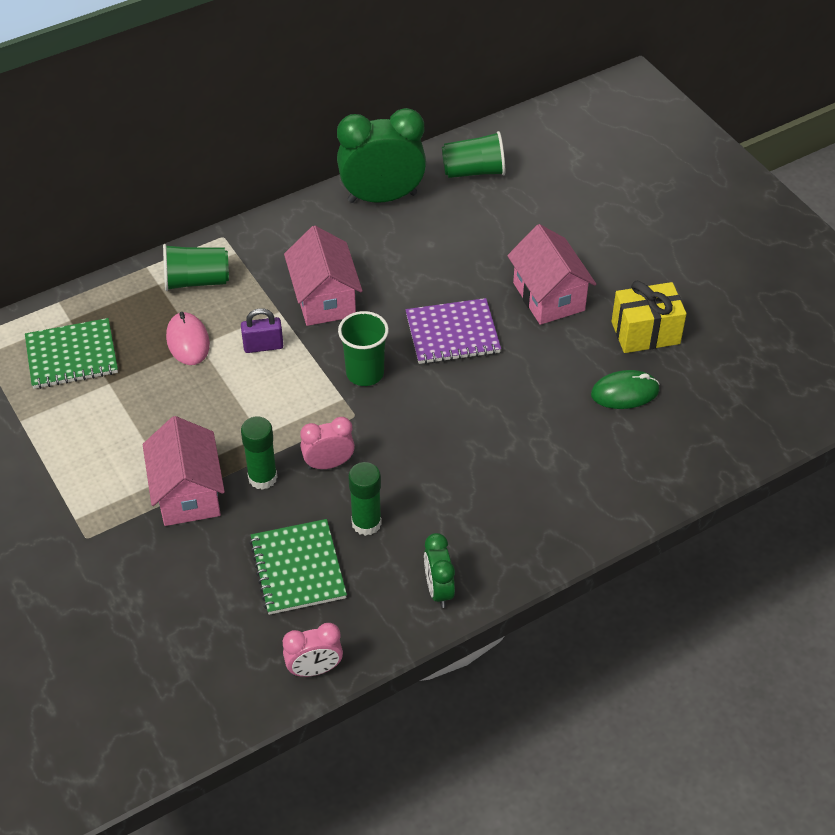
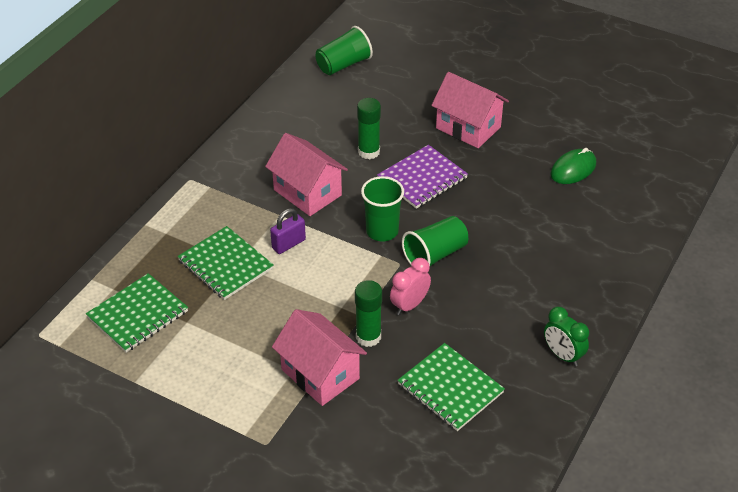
camera: 30 degrees left, 5 degrees down
(188, 341) = (225, 265): pink mouse -> green notebook
(196, 281) = (195, 219): green cup -> green cup (435, 255)
(314, 669) = (523, 453): pink clock -> none
(366, 523) = (472, 334): green glue stick -> green glue stick (369, 152)
(382, 197) = (291, 106): green clock -> none
(645, 333) = (553, 125): yellow gift -> none

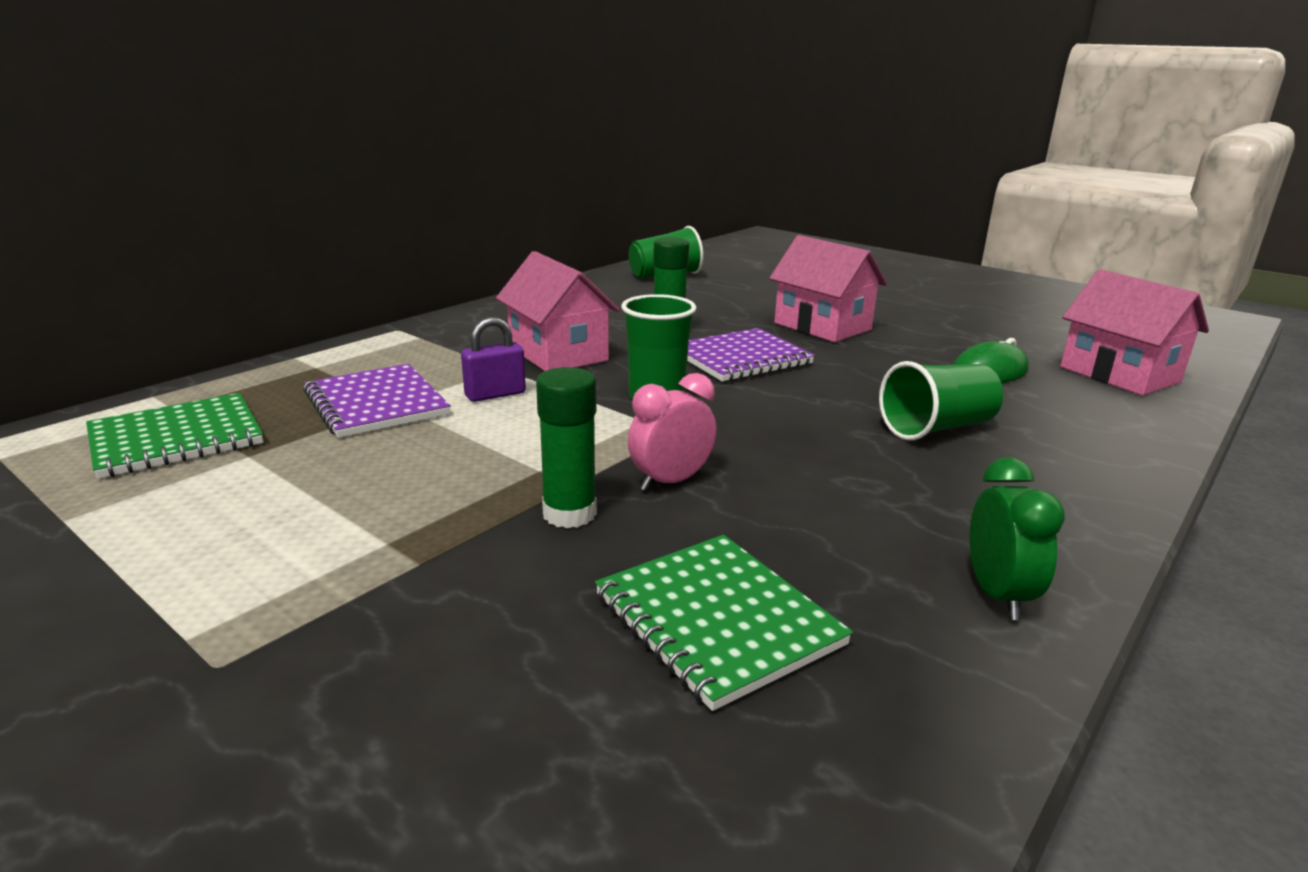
camera: 10 degrees right, 20 degrees down
(225, 265) = (376, 403): green notebook -> purple notebook
(320, 374) = (437, 556): pink house -> pink house (1119, 374)
(435, 255) = (739, 429): green cup -> green cup (936, 428)
(563, 355) = (997, 595): green clock -> green clock turned 150 degrees counterclockwise

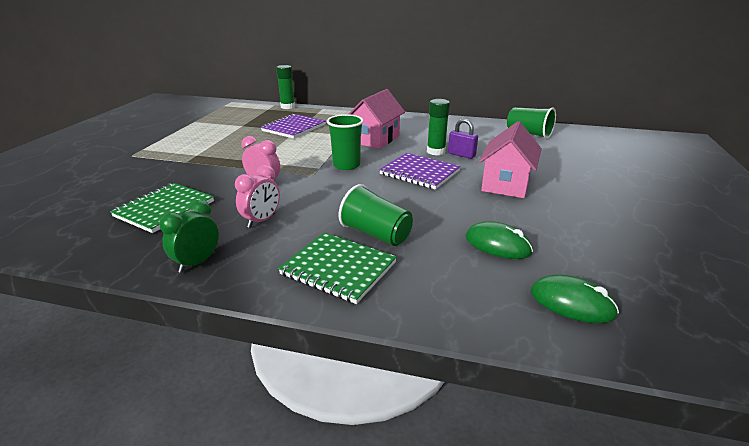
camera: 65 degrees right, 5 degrees up
(176, 438) = (247, 115): green notebook -> green notebook (338, 268)
(495, 394) = (319, 140): purple padlock -> purple padlock (461, 155)
(569, 514) = (228, 173): green glue stick -> green glue stick (287, 107)
(846, 508) = (261, 220): none -> pink clock
(997, 595) = (197, 263): green clock -> green clock turned 150 degrees clockwise
(1119, 374) = (572, 303): pink house -> green mouse

